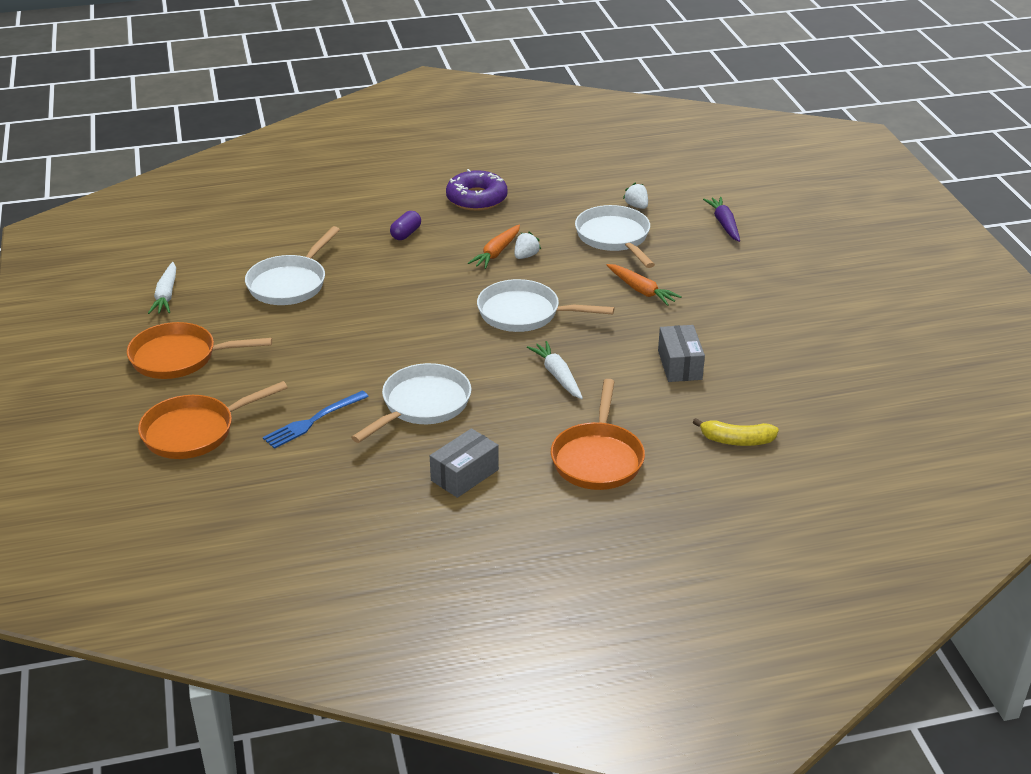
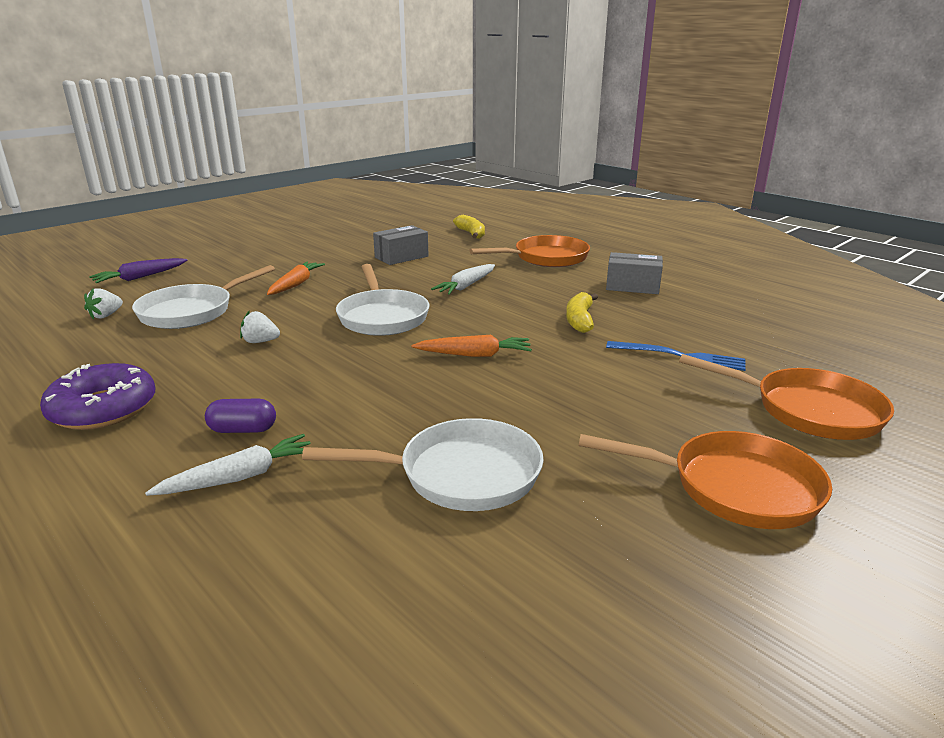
camera: 120 degrees left, 10 degrees down
(166, 295) = (631, 597): white carrot -> white carrot (240, 477)
(179, 357) = (734, 487): orange pan -> orange pan turned 45 degrees counterclockwise
(422, 405) = (580, 320): white pan -> yellow banana
(496, 253) = (262, 358): orange carrot -> orange carrot (474, 355)

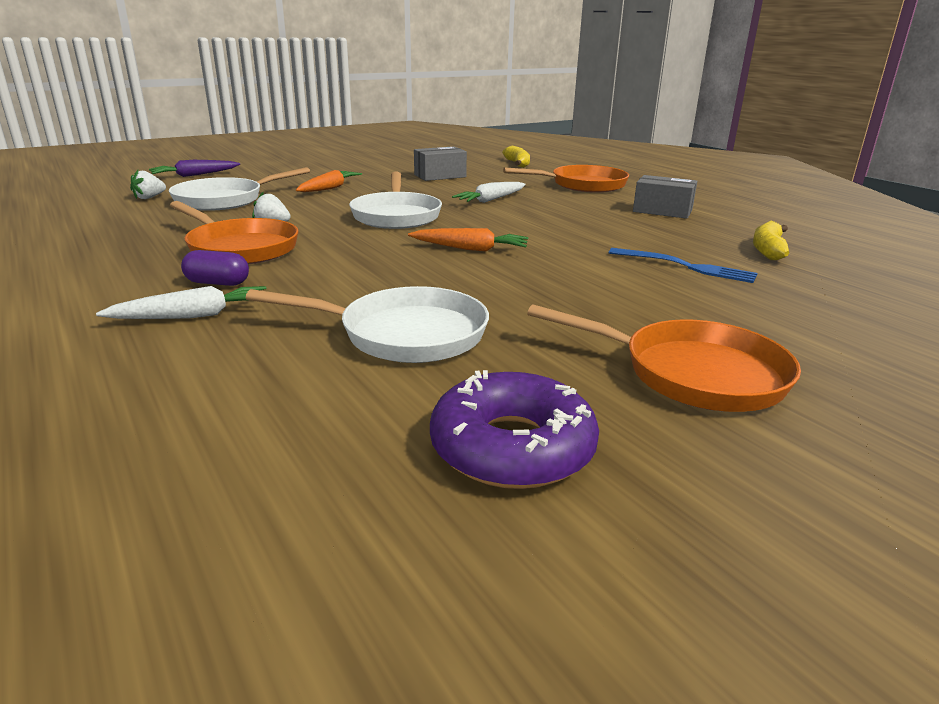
camera: 10 degrees right, 0 degrees up
(103, 409) = (105, 258): purple donut -> purple donut (512, 447)
(580, 320) = (593, 232): yellow banana -> yellow banana (768, 250)
(808, 410) = (811, 320): orange pan -> orange pan (239, 248)

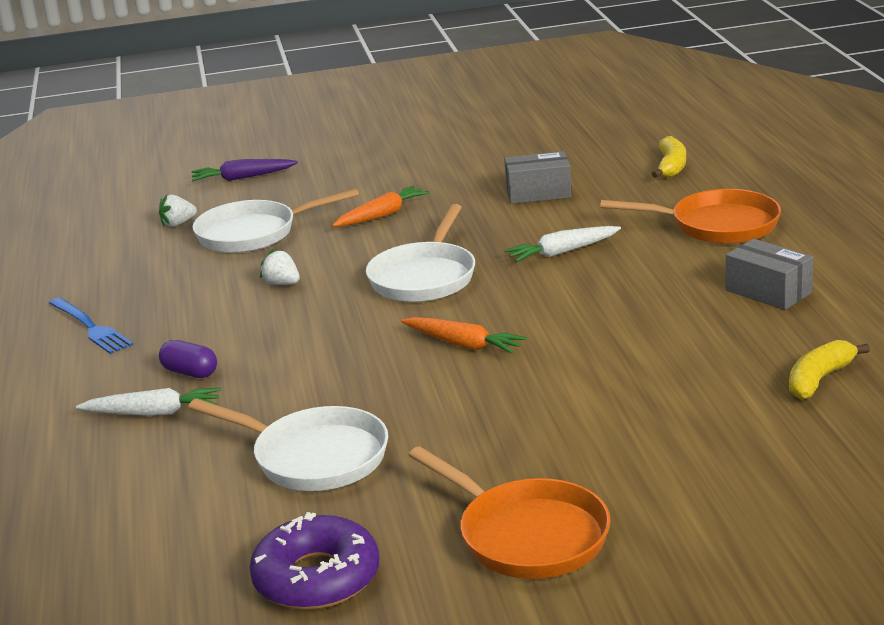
camera: 25 degrees right, 0 degrees up
(239, 248) = (231, 322): orange pan -> none
(686, 266) = (681, 398): blue fork -> blue fork (91, 327)

